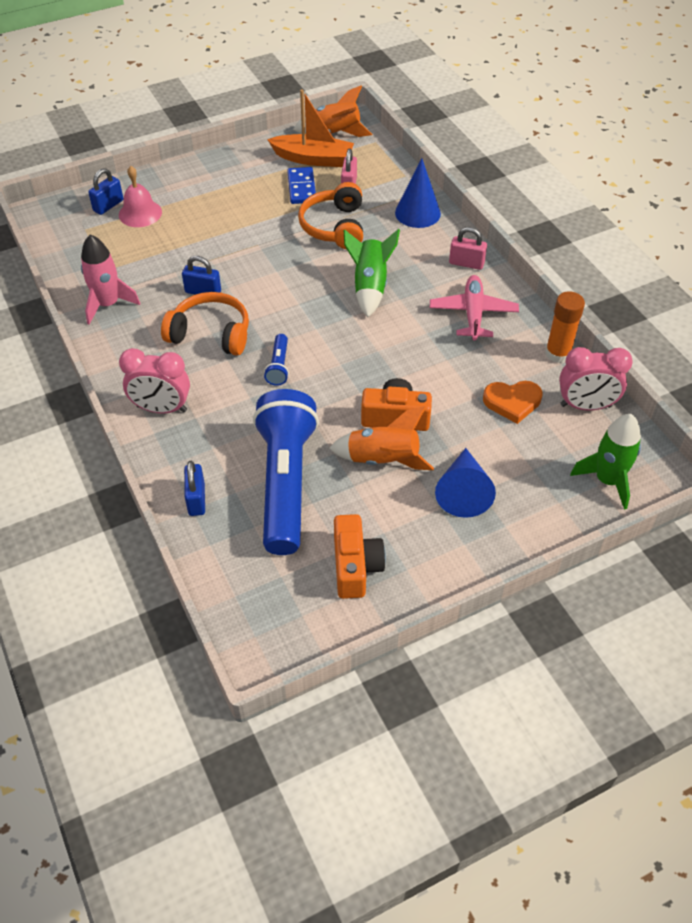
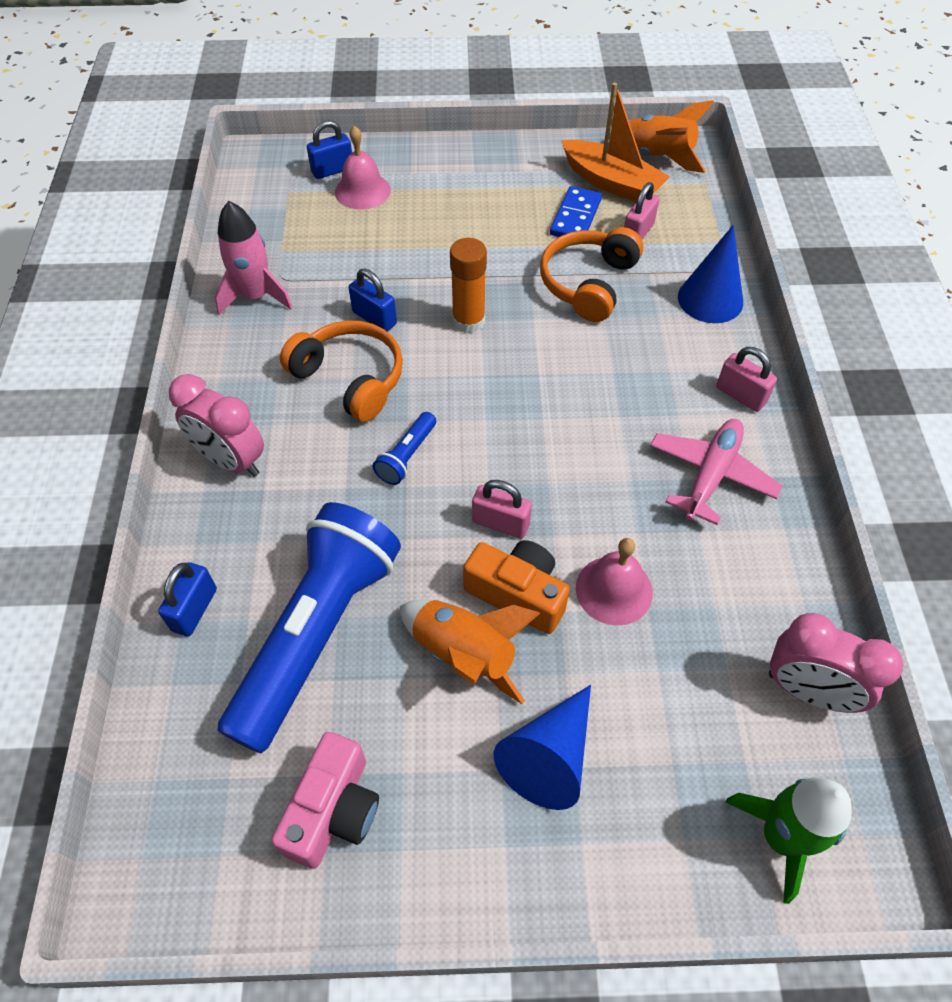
camera: 25 degrees right, 5 degrees up
(355, 566) = (333, 810): orange camera -> pink camera
(362, 383) = (500, 523): none -> pink padlock
(370, 287) = (588, 384): green rocket -> none
(451, 394) = (614, 590): none -> pink bell
(512, 402) = (697, 638): orange heart -> none
(558, 353) = (806, 585): orange glue stick -> orange glue stick (468, 321)

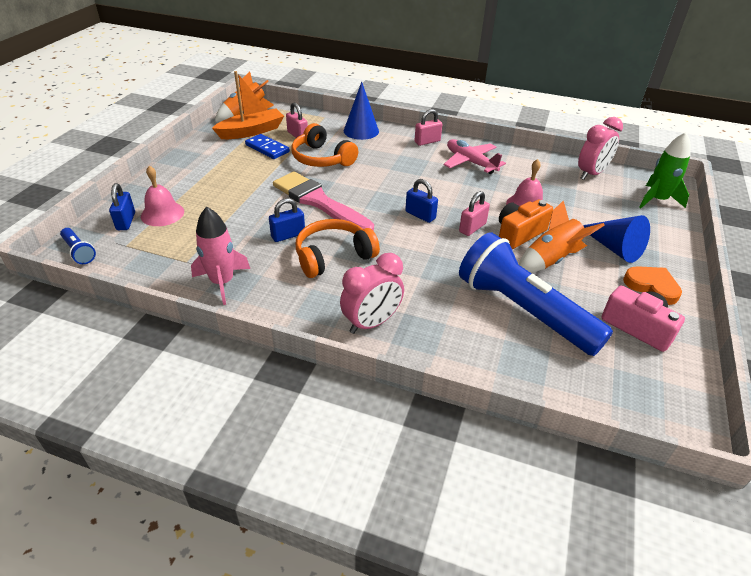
camera: 70 degrees left, 15 degrees down
(194, 609) = (489, 363): blue padlock -> blue padlock (420, 215)
(406, 456) = (409, 248): blue flashlight -> blue flashlight (79, 252)
(457, 832) = (652, 286): none -> orange heart
(468, 321) = (319, 202): orange glue stick -> pink brush

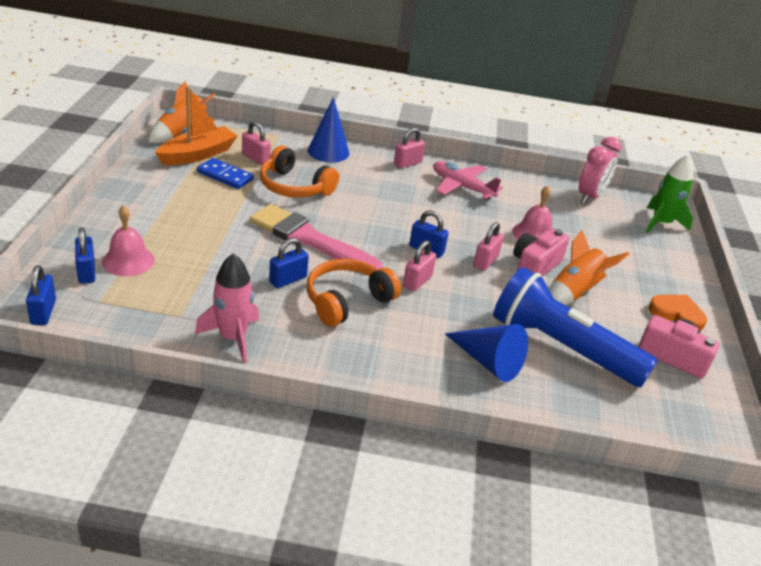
camera: 15 degrees left, 5 degrees down
(79, 252) = (43, 312): blue flashlight -> blue padlock
(371, 323) = (412, 371): pink clock -> none
(402, 242) = (417, 281): none -> pink padlock
(519, 234) = (535, 266): orange camera -> pink camera
(614, 248) = (632, 276): blue cone -> blue cone (488, 361)

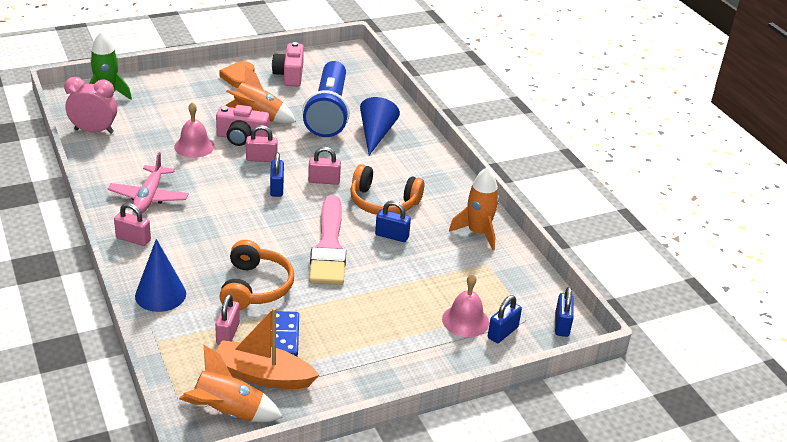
camera: 120 degrees left, 0 degrees up
(43, 312) = (562, 325): blue padlock -> blue padlock turned 45 degrees counterclockwise
(233, 338) = (477, 233): pink rocket -> orange rocket

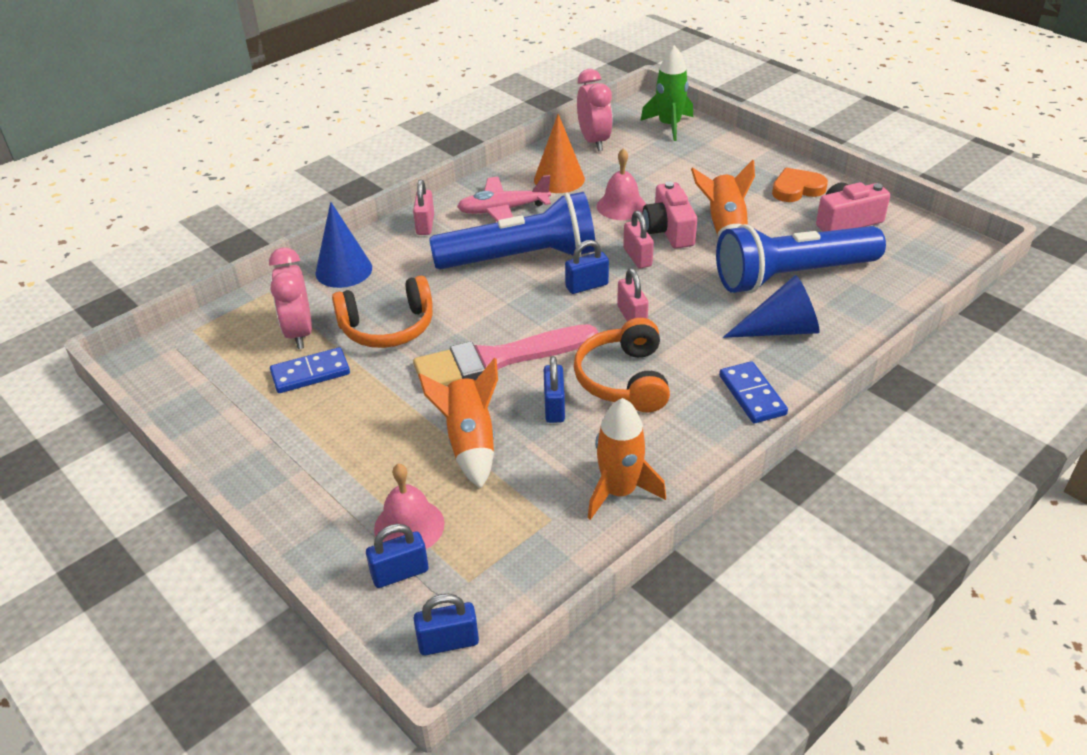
camera: 75 degrees right, 5 degrees up
(131, 161) = (559, 179): none -> orange cone
(220, 206) = (521, 258): none -> blue flashlight
(228, 334) = (299, 333): pink padlock -> pink clock
(228, 412) = (175, 372): orange rocket -> orange rocket (470, 443)
(262, 375) = (239, 378): orange boat -> none
(426, 163) = (752, 395): none -> blue domino
(502, 332) = (400, 573): blue padlock -> blue padlock turned 45 degrees counterclockwise

